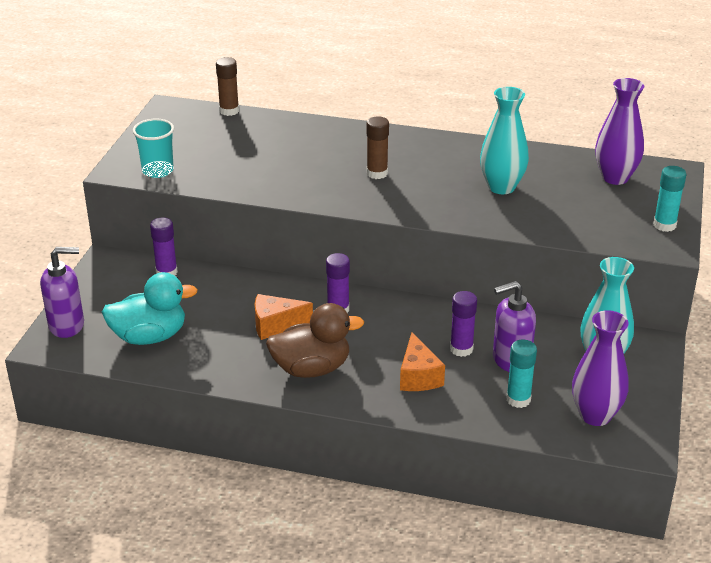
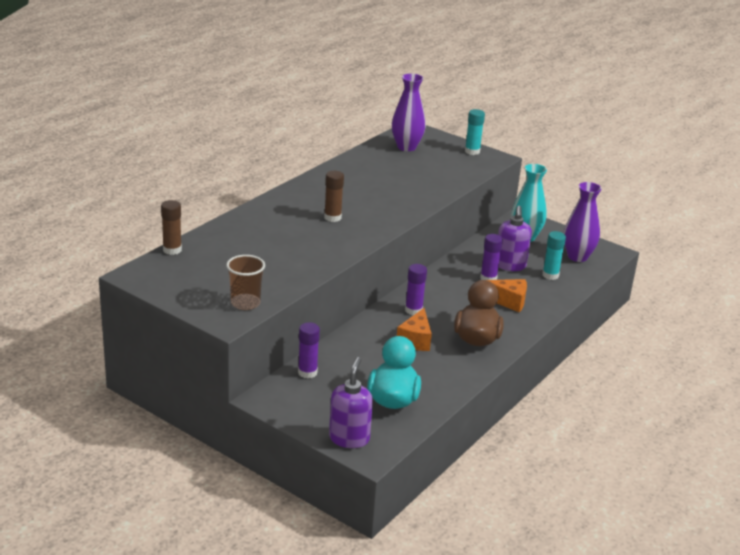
camera: 70 degrees left, 5 degrees down
(158, 171) = (245, 303): turquoise cup -> brown cup
(501, 187) = (388, 182): turquoise vase -> none

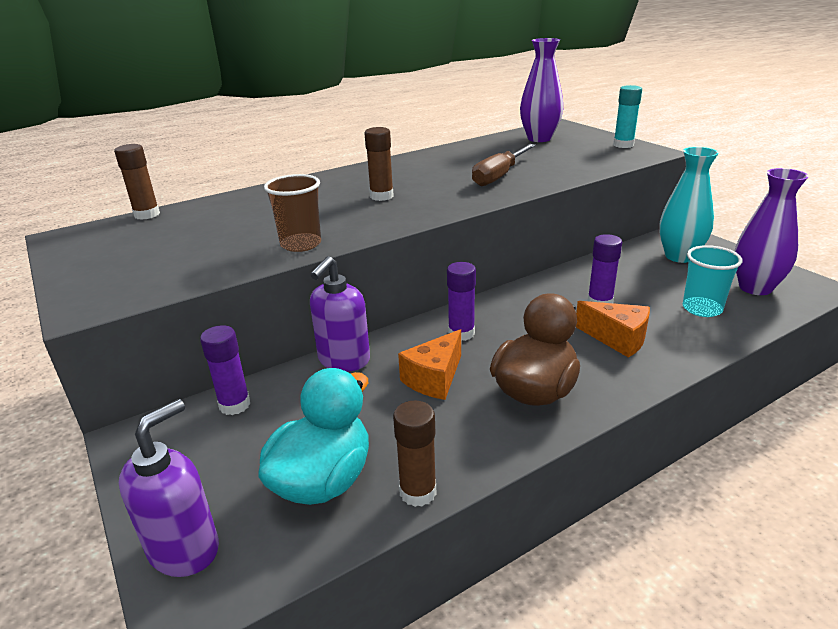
camera: 25 degrees right, 0 degrees up
(245, 303) = (145, 284): brown cup -> brown cup (301, 244)
(402, 191) = (499, 176): none -> brown screwdriver
(445, 396) = (418, 492): none -> brown glue stick
(510, 266) = (641, 289): purple soap dispenser -> purple soap dispenser (343, 360)
(550, 275) = (702, 309): turquoise glue stick -> turquoise cup

